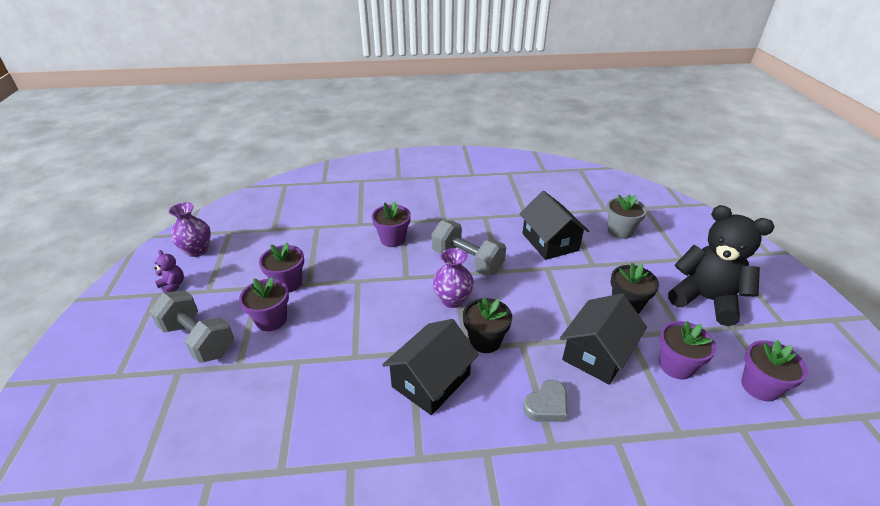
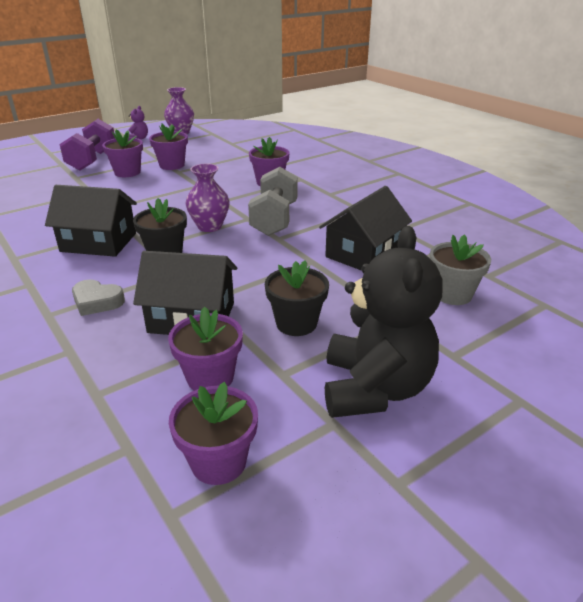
camera: 60 degrees right, 5 degrees down
(198, 340) = (92, 160): grey dumbbell -> purple dumbbell

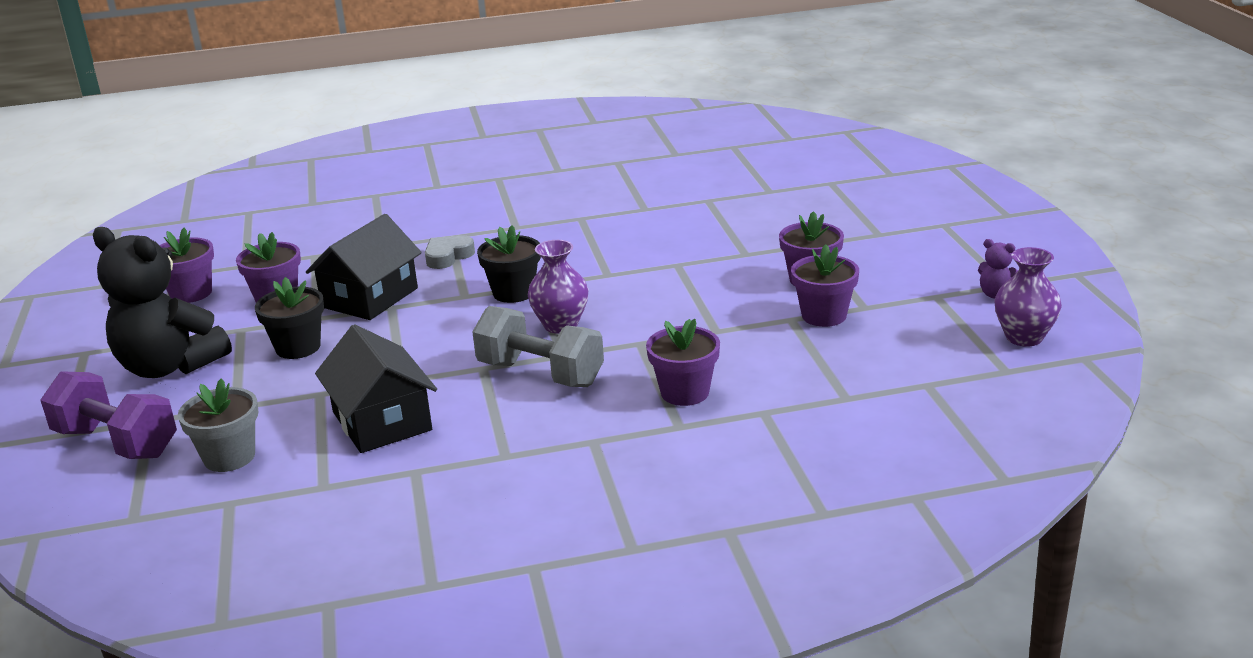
camera: 115 degrees right, 5 degrees down
(92, 160) = (886, 255): purple dumbbell -> purple dumbbell (116, 443)
(99, 242) = (578, 258): black house -> none

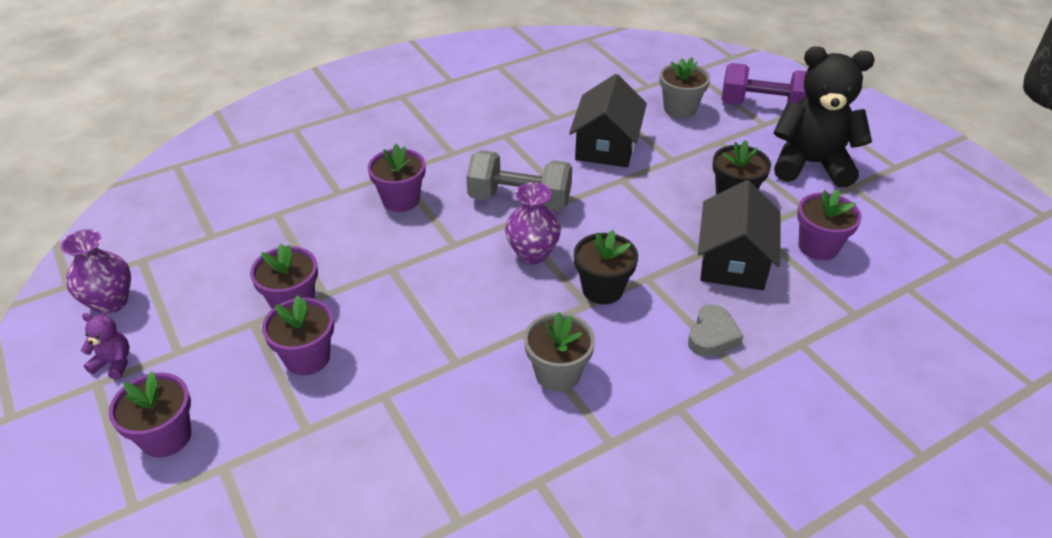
camera: 160 degrees right, 15 degrees up
(191, 293) = (905, 240): purple flower pot -> purple flower pot (166, 437)
(382, 421) = (606, 145): black house -> black house turned 60 degrees clockwise
(595, 250) = (558, 373): none -> grey flower pot

